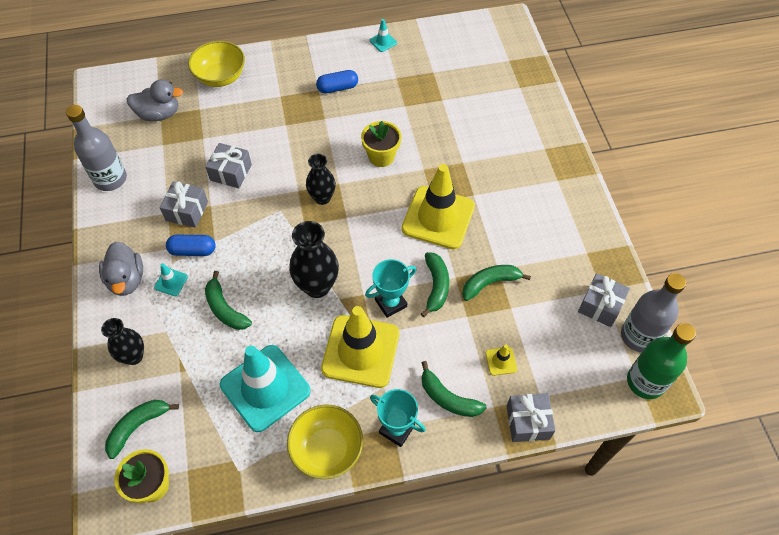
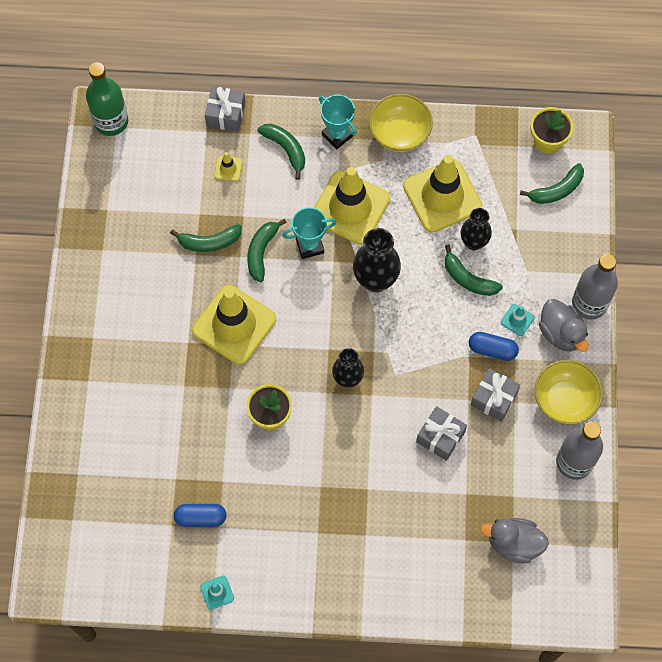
camera: 165 degrees left, 10 degrees up
(127, 279) = (561, 333): grey duck -> grey duck turned 150 degrees clockwise
(133, 356) = (557, 253): black vase -> black vase (473, 242)
(221, 77) = (433, 585): yellow bowl -> yellow bowl (564, 400)
(225, 309) = (468, 279): green banana -> green banana turned 150 degrees clockwise
(265, 388) = (442, 196): turquoise traffic cone -> yellow traffic cone
(337, 88) = (294, 529): blue capsule -> blue capsule (201, 517)
(600, 306) = (116, 195): grey gift -> none
(638, 336) = (96, 160): grey bottle -> grey bottle (589, 303)

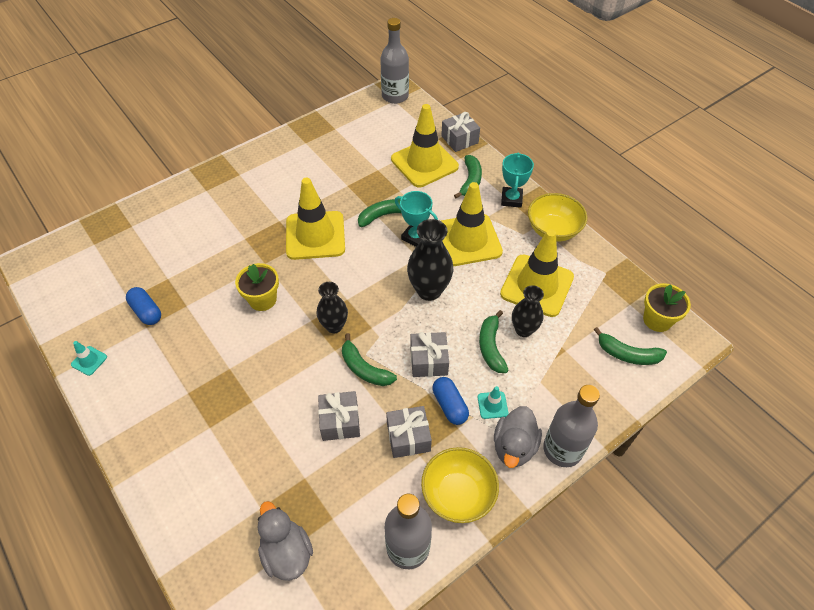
camera: 50 degrees right, 15 degrees down
(111, 121) = (395, 96): green bottle -> grey bottle
(209, 242) = (363, 186): green banana -> green banana (364, 369)
(228, 168) = (424, 163): yellow traffic cone -> yellow traffic cone, size x2.48
(441, 333) = (428, 361): none -> grey gift

